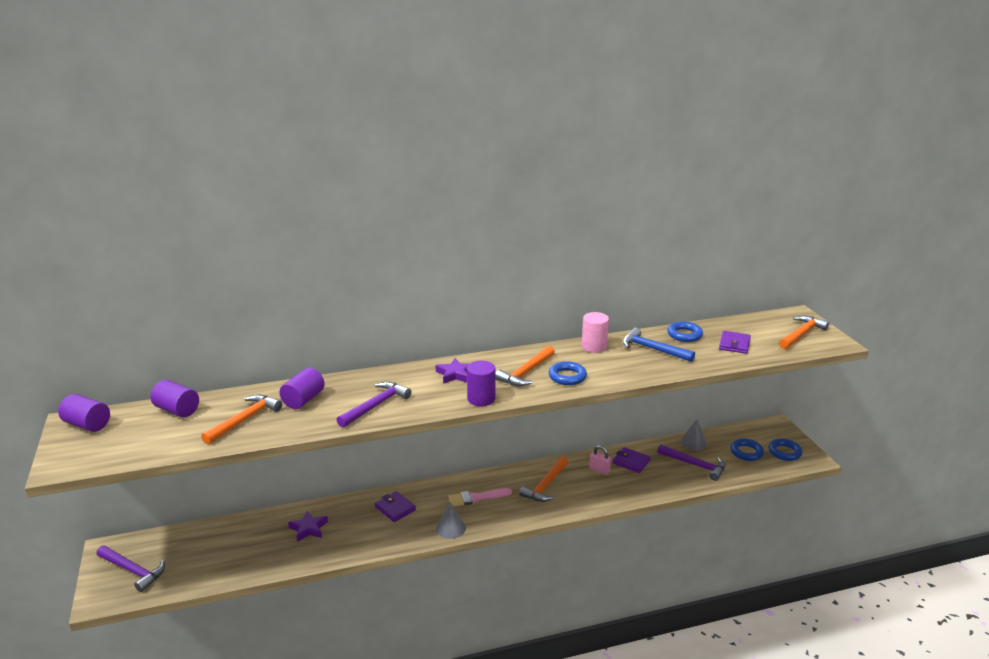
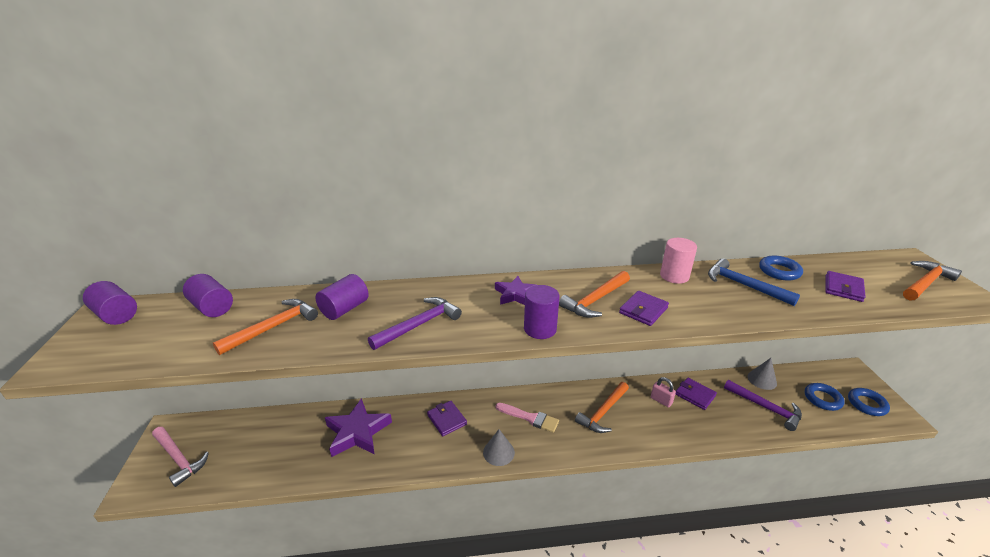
camera: 10 degrees right, 5 degrees up
(133, 571) = (179, 458): purple hammer -> pink hammer
(308, 529) = (357, 432): purple star -> purple star, size x1.68
(476, 498) = (530, 418): pink brush -> pink brush turned 150 degrees counterclockwise
(567, 377) = (643, 310): blue ring -> purple wallet

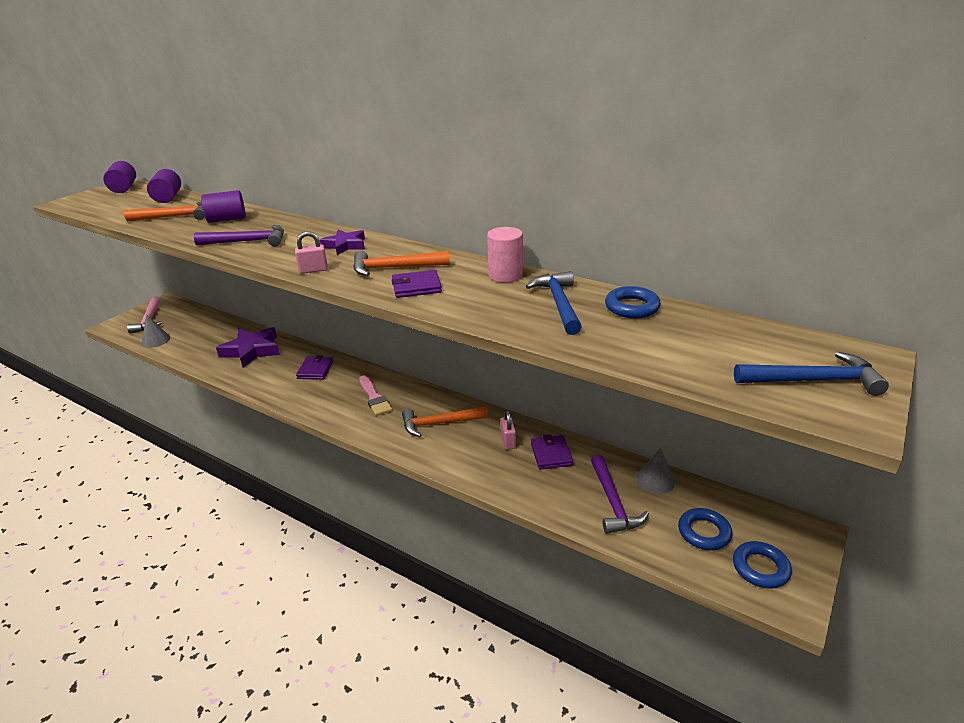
camera: 40 degrees right, 0 degrees up
(498, 452) = (318, 407): grey cone -> grey cone (155, 340)
(540, 329) = (313, 270): purple cylinder -> pink padlock
(843, 288) = (673, 344): purple wallet -> none
(925, 283) = (813, 381): orange hammer -> blue hammer

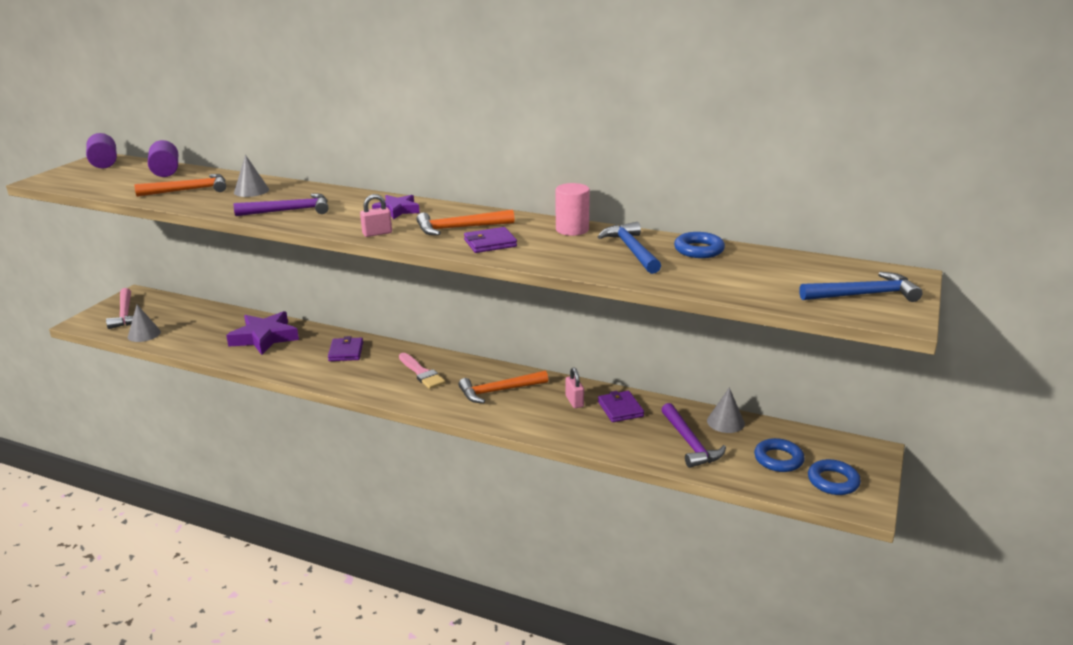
camera: 10 degrees left, 5 degrees down
(227, 219) = (251, 191): purple cylinder -> grey cone

